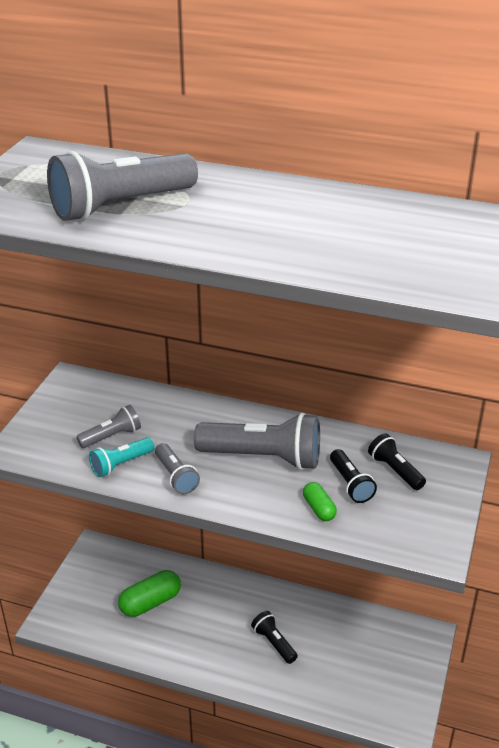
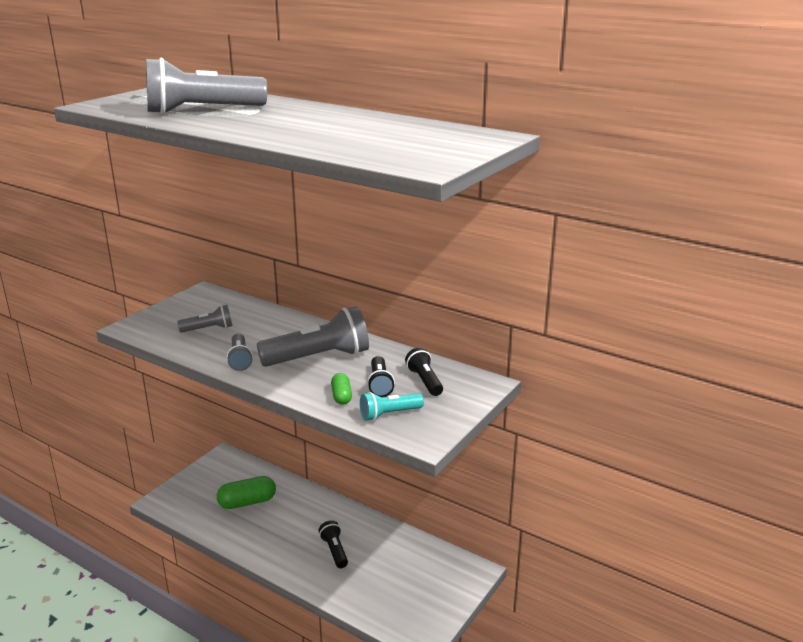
camera: 15 degrees right, 10 degrees down
(121, 464) = (203, 346): turquoise flashlight -> turquoise flashlight (389, 414)
(263, 457) = (319, 358): grey flashlight -> grey flashlight turned 45 degrees counterclockwise

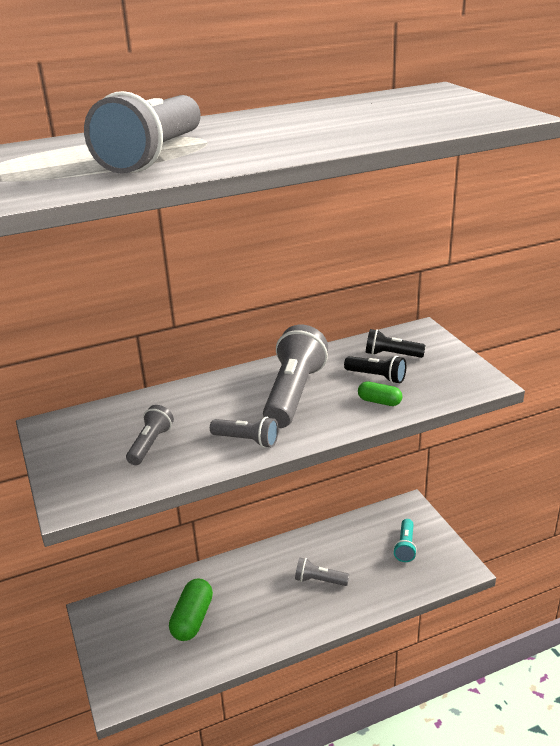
camera: 55 degrees left, 5 degrees up
(334, 551) = (319, 580): black flashlight -> grey flashlight
(389, 414) = (432, 387): turquoise flashlight -> turquoise flashlight (405, 546)

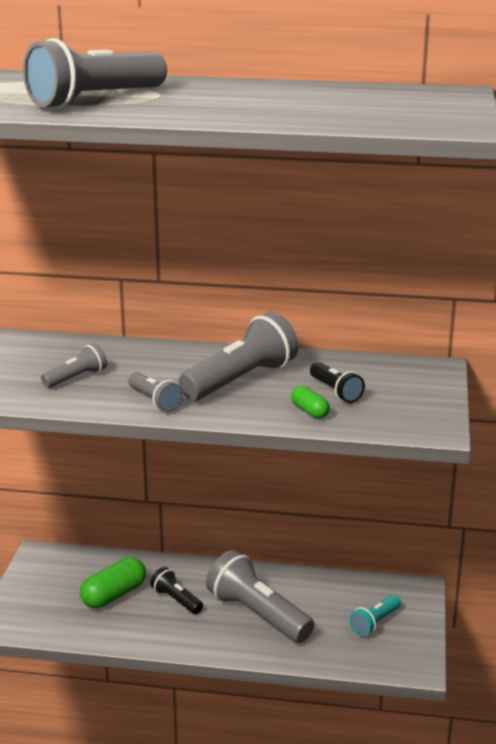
camera: 30 degrees right, 5 degrees down
(319, 580) = (258, 614): grey flashlight -> grey flashlight, size x1.92
(392, 355) = (377, 378): black flashlight -> black flashlight (176, 600)

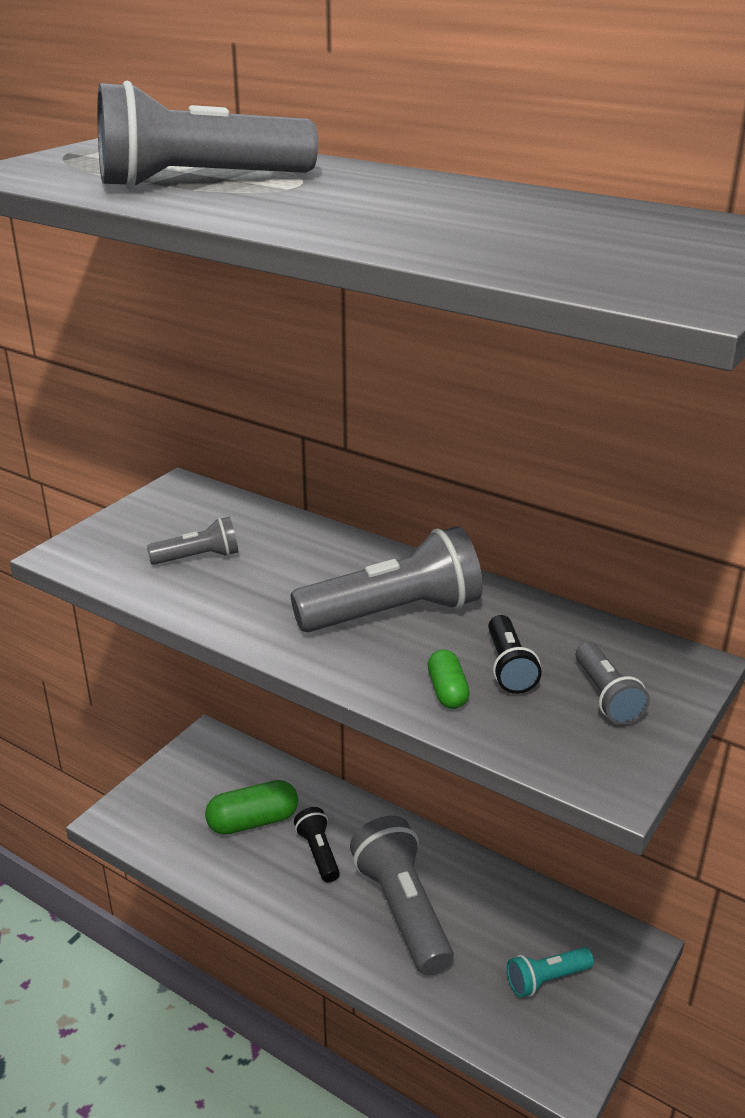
camera: 25 degrees right, 5 degrees up
(155, 401) = (260, 617): grey flashlight -> grey flashlight (606, 696)

